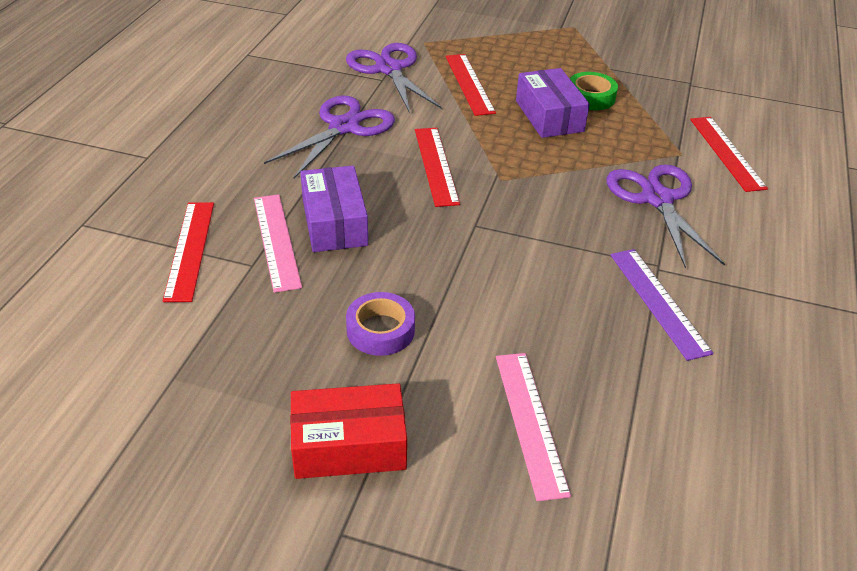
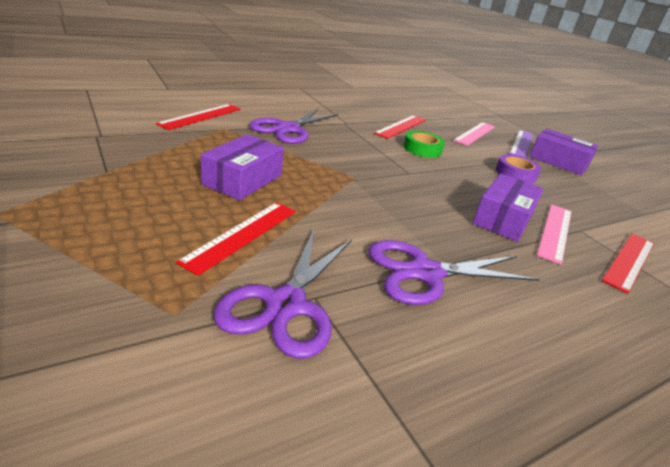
camera: 140 degrees left, 10 degrees down
(349, 445) = (558, 161): red box -> purple box
(436, 165) = (386, 205): red ruler -> red ruler (401, 126)
(590, 97) = (182, 169): green tape -> green tape (422, 149)
(658, 302) = (368, 120): purple ruler -> purple ruler (522, 143)

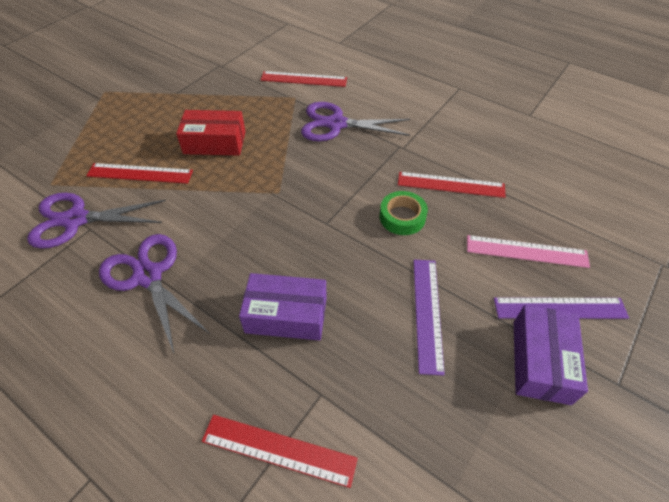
camera: 70 degrees right, 20 degrees up
(242, 180) = (215, 142): purple box -> red box
(515, 174) = (427, 313): purple tape -> purple ruler
(555, 231) = (294, 366): pink ruler -> none

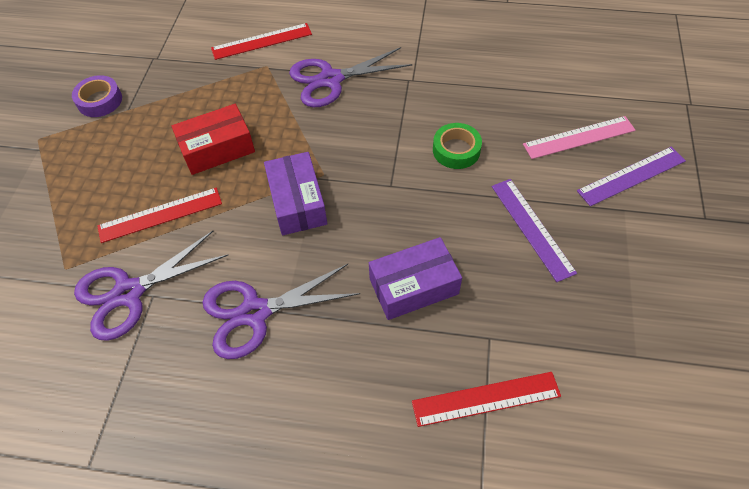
camera: 25 degrees left, 5 degrees up
(148, 276) = (255, 312): purple scissors -> purple scissors turned 45 degrees counterclockwise
(162, 81) = (100, 101): none -> purple tape
(450, 185) = (479, 101): red ruler -> none
(540, 361) = (641, 227): purple box -> purple box (297, 202)

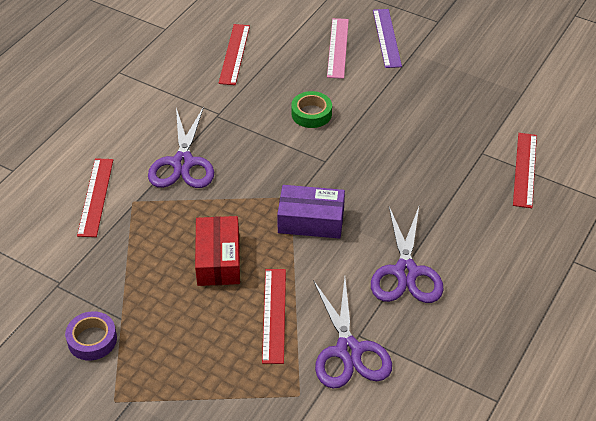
camera: 70 degrees left, 10 degrees down
(413, 286) = (424, 177): purple box -> none
(506, 60) = (234, 54): none -> red ruler
(532, 228) = (405, 101): purple ruler -> none

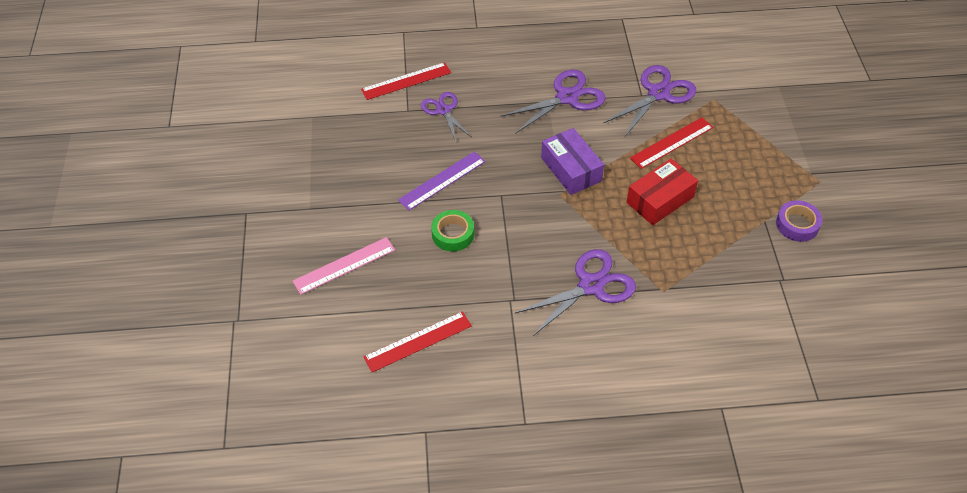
camera: 125 degrees left, 5 degrees up
(96, 197) = (684, 320): red ruler -> none
(387, 38) = (300, 237): purple ruler -> purple ruler (442, 180)
(462, 175) = (443, 110): none -> purple scissors

